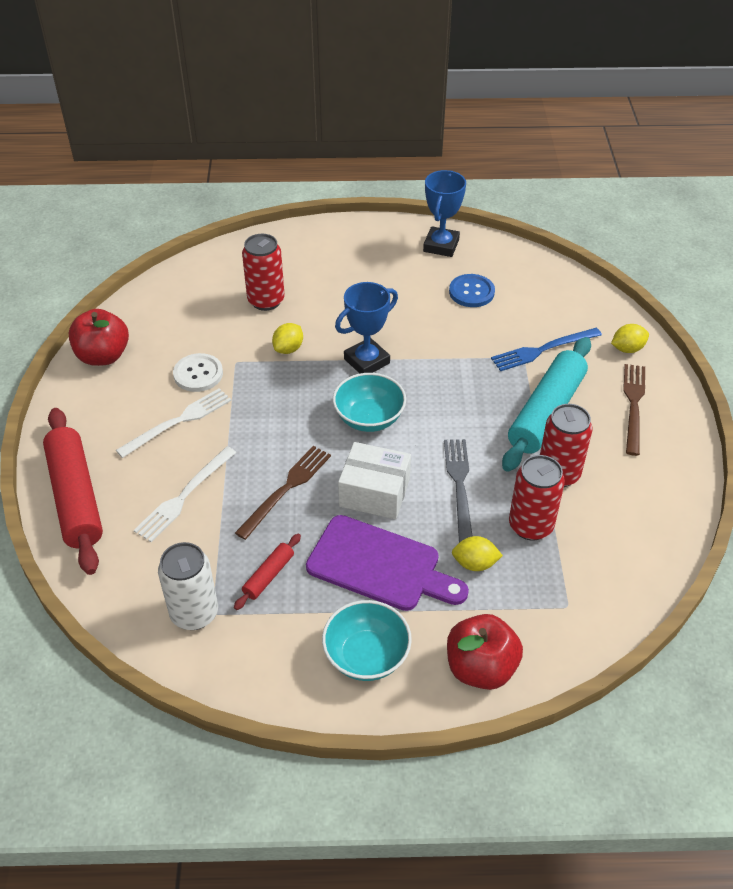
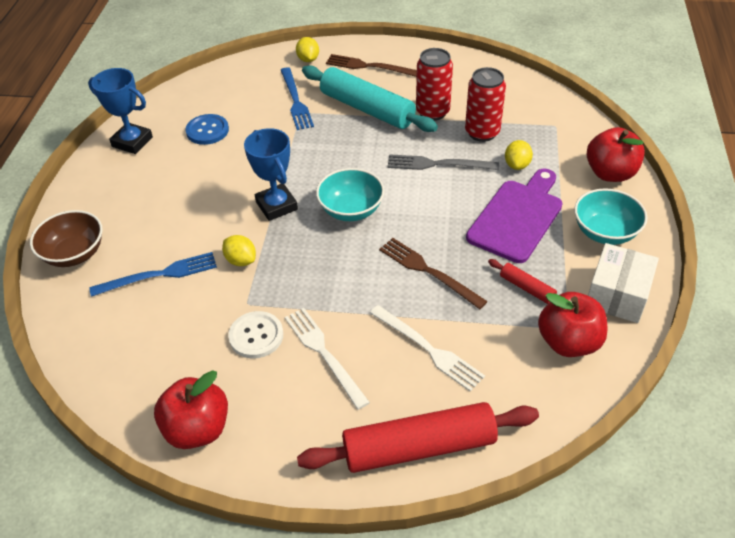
camera: 80 degrees left, 0 degrees up
(194, 613) = (568, 342): white can -> red apple
(266, 301) = (159, 275): red can -> blue fork
(286, 246) = (74, 254): none -> brown bowl
(374, 492) = (439, 214): white box -> white box (617, 294)

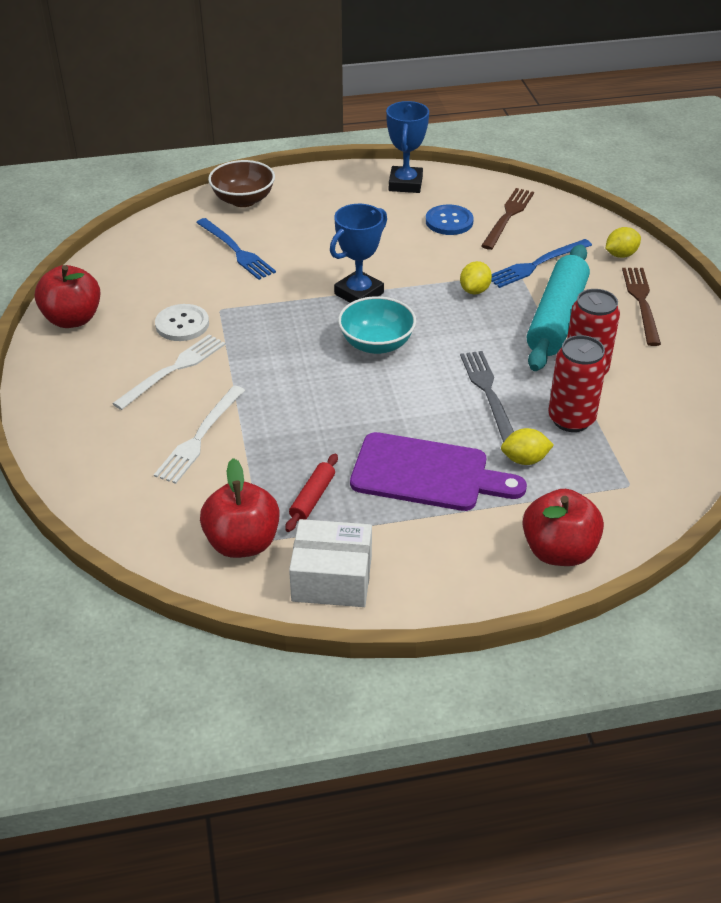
camera: 70 degrees right, 5 degrees down
(241, 260) = (273, 291): yellow lemon -> yellow lemon (474, 290)
(419, 447) = (79, 453): red rolling pin -> none
(428, 271) = (308, 417): brown fork -> brown fork (508, 216)
(605, 232) = (437, 556): turquoise bowl -> none

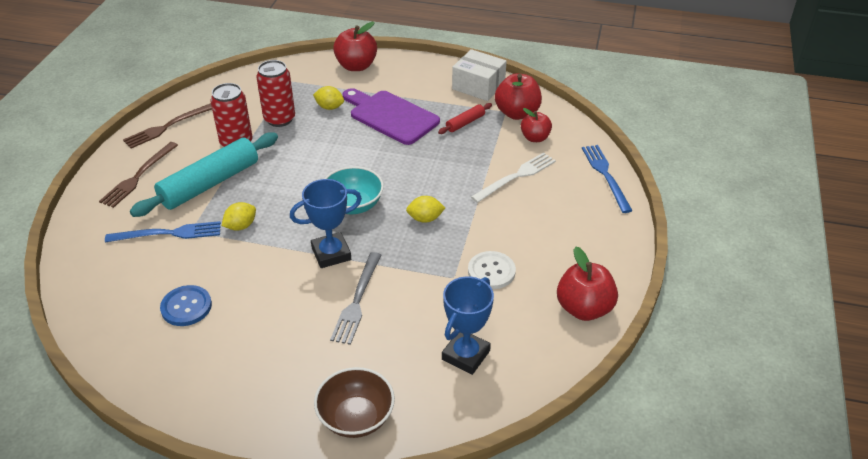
camera: 155 degrees left, 0 degrees up
(173, 370) = (515, 231): white fork -> none
(197, 506) = (535, 138): none -> red apple
(236, 251) = (404, 341): blue fork -> blue fork (606, 175)
(405, 184) = (174, 377): blue trophy -> blue trophy (465, 355)
(488, 393) = (311, 148): grey fork -> grey fork (357, 300)
(508, 216) = (130, 293): brown fork -> brown fork (168, 126)
(620, 255) = (96, 220): yellow lemon -> yellow lemon (425, 219)

